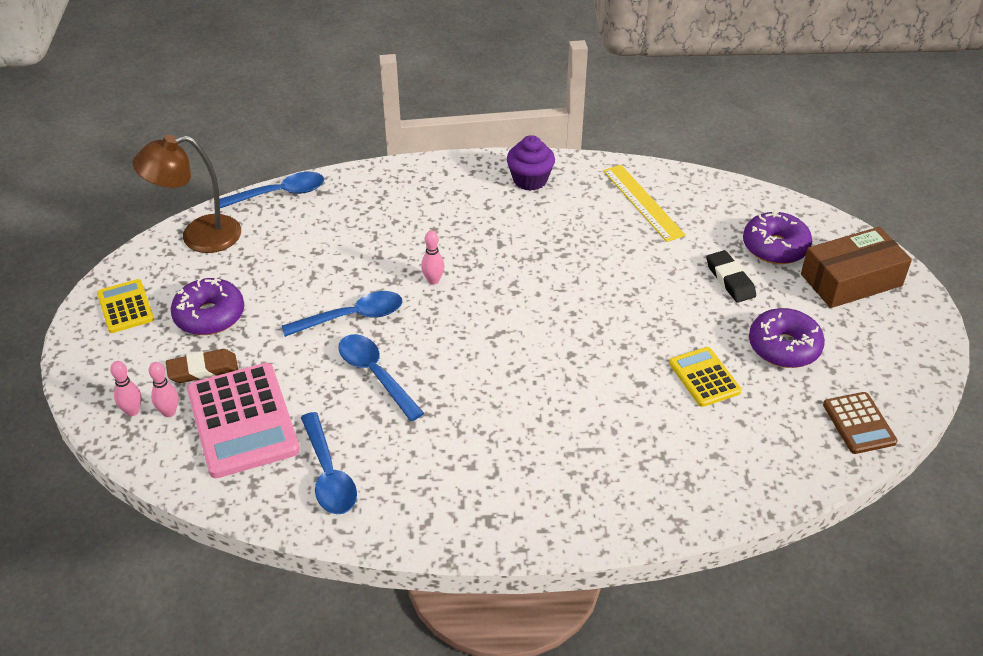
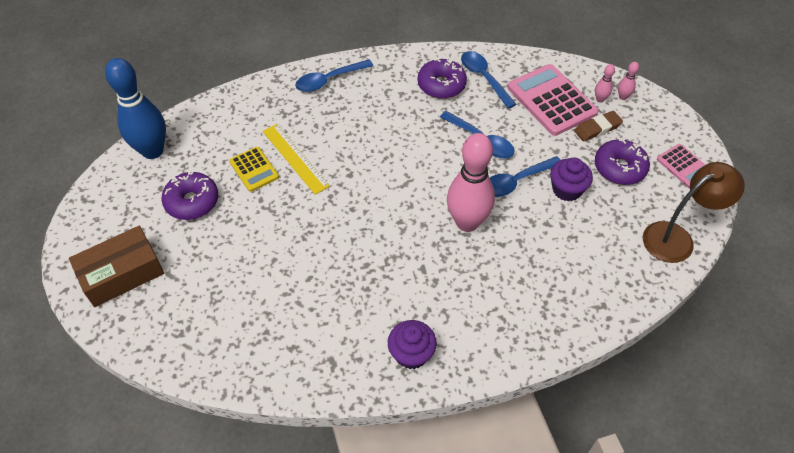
camera: 170 degrees right, 10 degrees up
(125, 307) = (684, 166): yellow calculator -> pink calculator
(279, 194) = (639, 297): blue spoon -> blue spoon (329, 80)
(293, 300) = (567, 189): none -> purple cupcake
(433, 280) = (467, 222): pink bowling pin -> pink bowling pin, size x2.46
(642, 202) = (299, 339): yellow ruler -> yellow ruler (295, 158)
(730, 280) = (225, 258): black eraser -> none
(775, 247) = (180, 301): purple donut -> purple donut (441, 85)
(859, 423) = (152, 151): brown calculator -> blue bowling pin

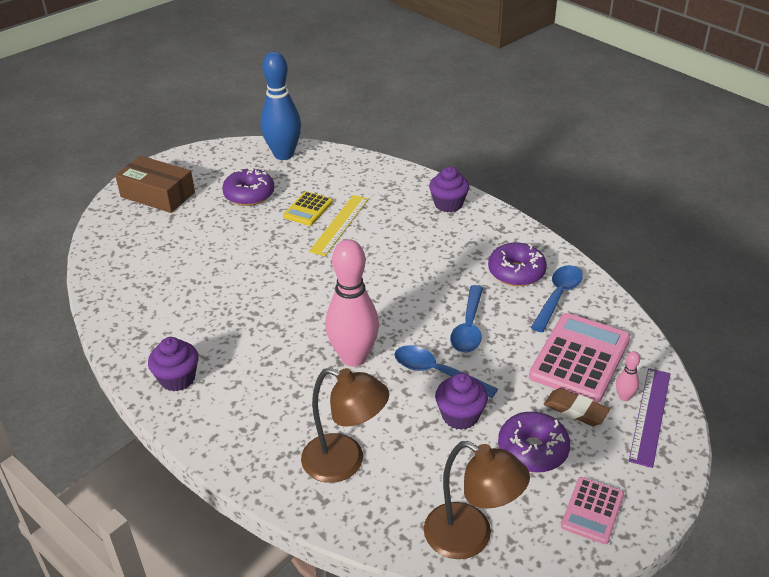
camera: 60 degrees right, 15 degrees down
(329, 80) = (448, 204): blue spoon -> purple cupcake
(573, 277) = (345, 462): none -> brown lamp
(623, 97) = (650, 415): pink bowling pin -> purple ruler

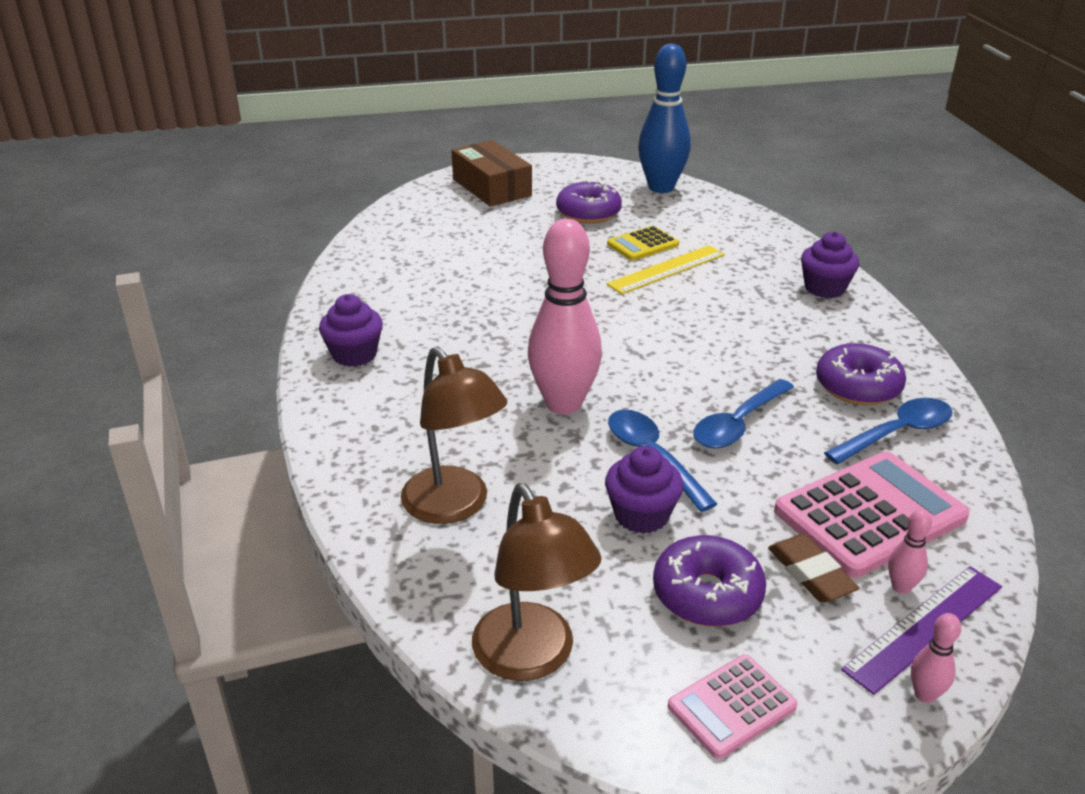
camera: 30 degrees right, 5 degrees down
(675, 455) = (924, 694): none -> pink bowling pin

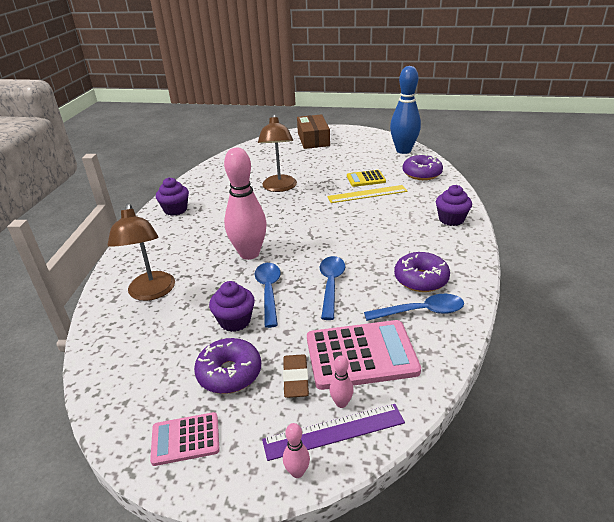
camera: 25 degrees right, 0 degrees up
(532, 658) = (115, 379): brown lamp -> brown lamp (279, 188)
(588, 213) = (351, 159): purple donut -> purple donut (422, 174)
(738, 424) = (331, 285): blue spoon -> blue spoon turned 120 degrees clockwise

